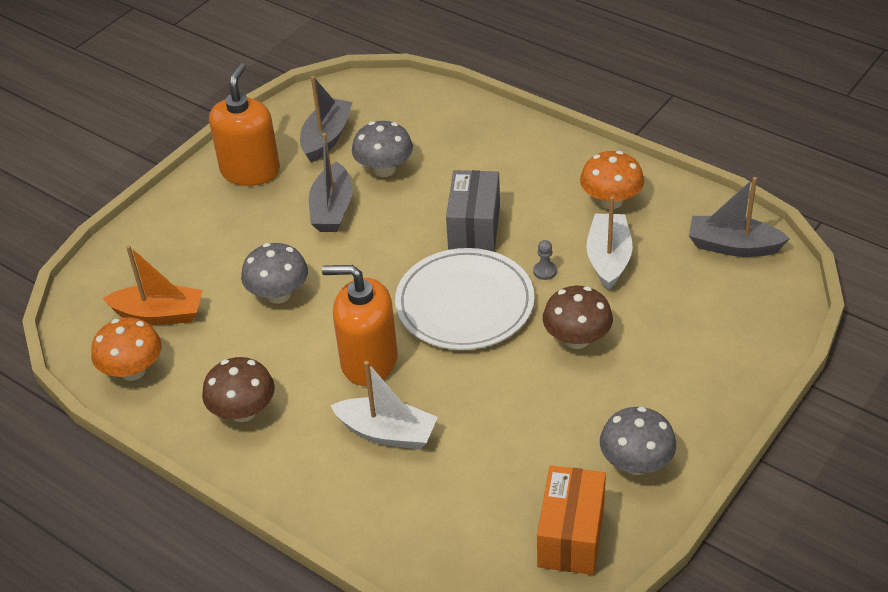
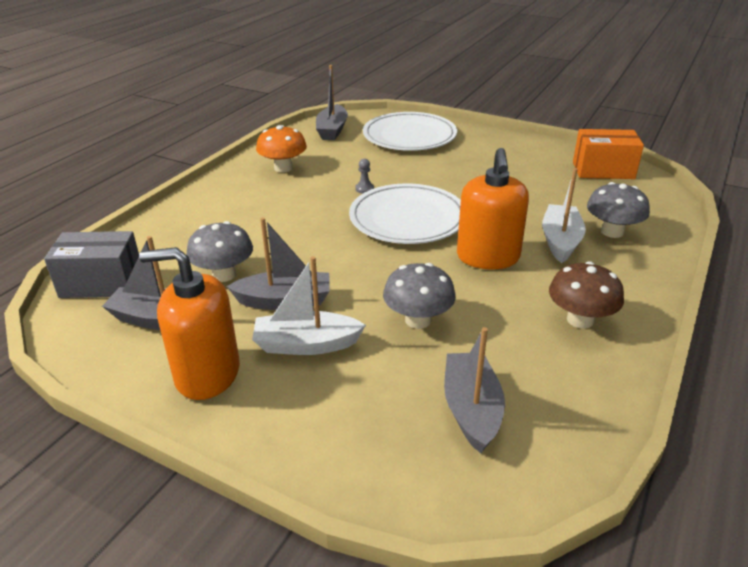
camera: 100 degrees left, 10 degrees down
(133, 370) = (567, 414): orange mushroom -> none
(159, 314) = (471, 409): orange boat -> grey boat
(474, 227) = (314, 220): grey box -> grey box (101, 283)
(577, 339) = (433, 175): brown mushroom -> none
(608, 258) = (348, 167): white boat -> white boat (306, 344)
(636, 463) = (533, 154): grey mushroom -> grey mushroom (612, 232)
(709, 327) = (409, 136): none -> white plate

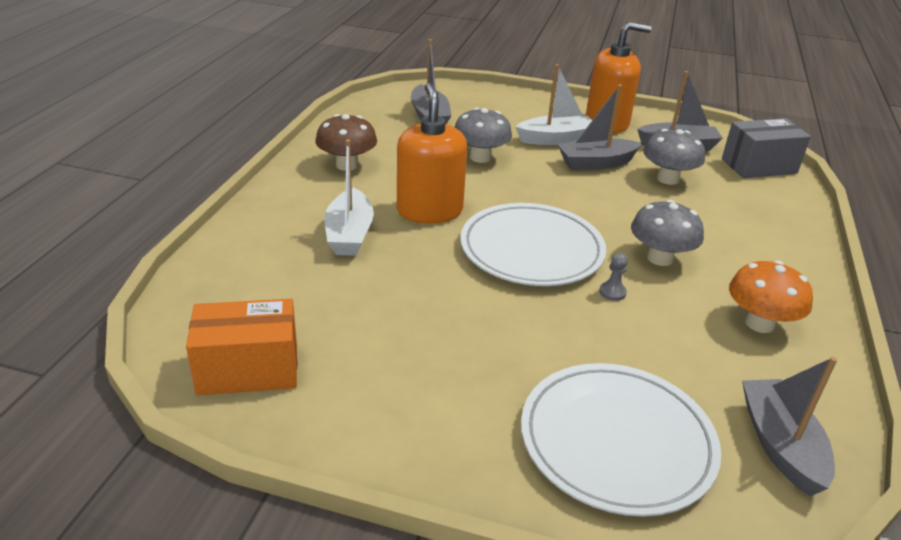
camera: 165 degrees right, 0 degrees up
(612, 232) = (283, 251): grey mushroom -> grey mushroom (660, 258)

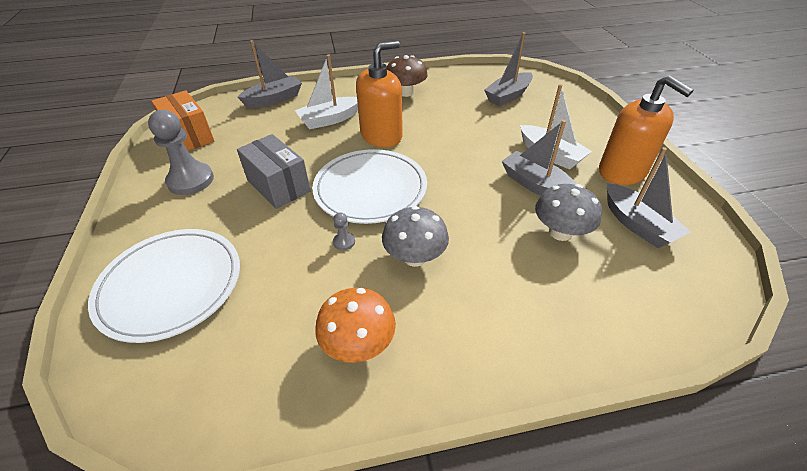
camera: 65 degrees right, 10 degrees up
(388, 388) = (190, 180): none -> grey pawn
(480, 157) = (475, 132): grey mushroom -> none
(759, 166) = (677, 294): grey box -> grey box (278, 186)
(780, 445) = (192, 385): grey boat -> grey boat (274, 99)

